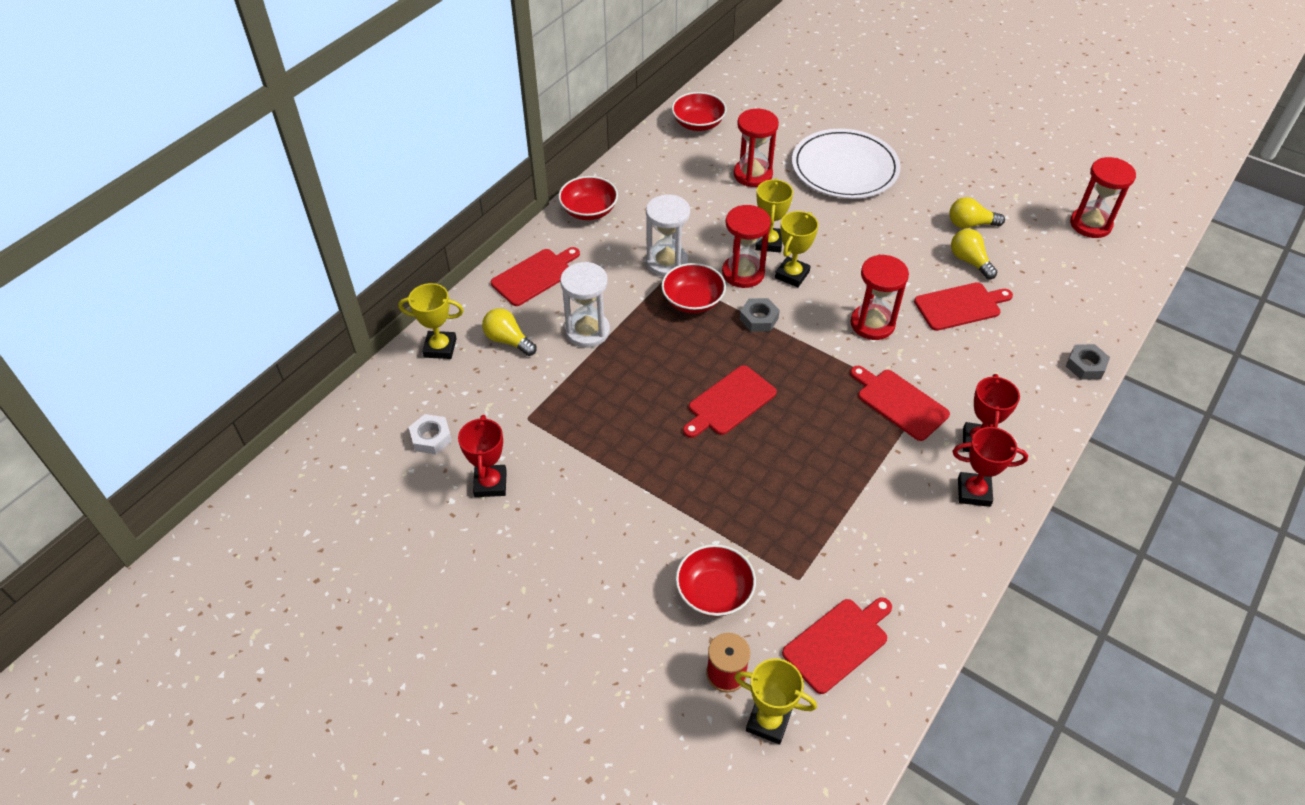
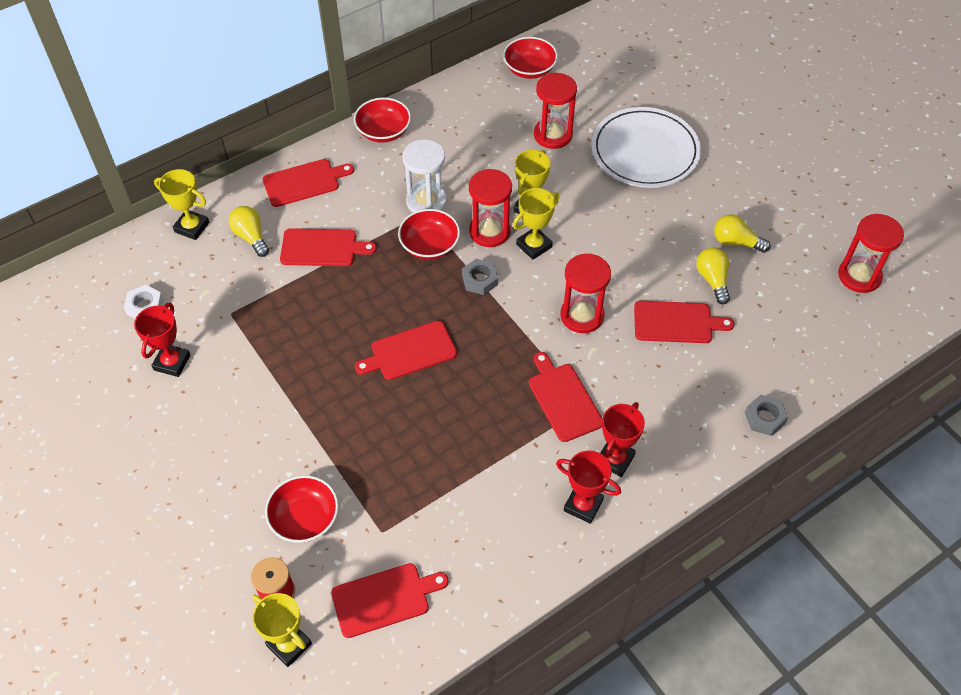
camera: 20 degrees right, 5 degrees up
(587, 331) = (322, 248): white hourglass -> red cutting board

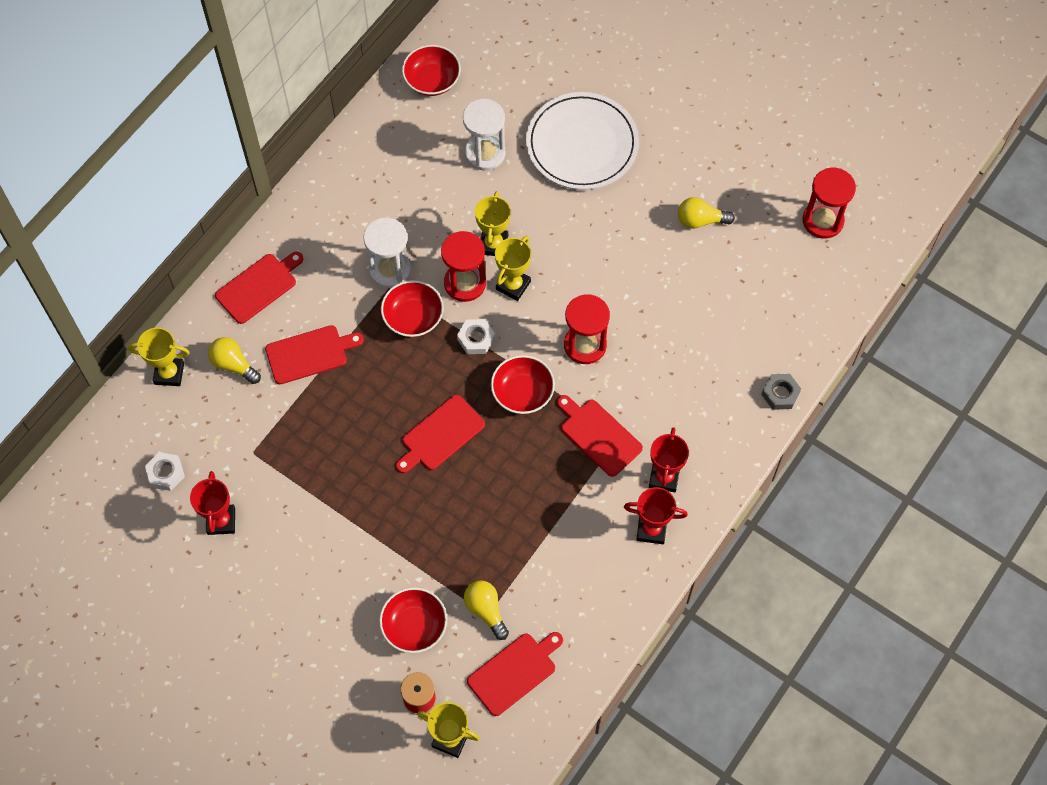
camera: 20 degrees left, 10 degrees up
(383, 131) = (313, 202): red bowl -> red bowl (522, 392)
(479, 280) = (476, 339): grey nut -> white nut
(553, 135) = (485, 153): red hourglass -> white hourglass
(676, 322) = (673, 324): red cutting board -> none
(712, 280) = (691, 268): yellow light bulb -> yellow light bulb (486, 610)

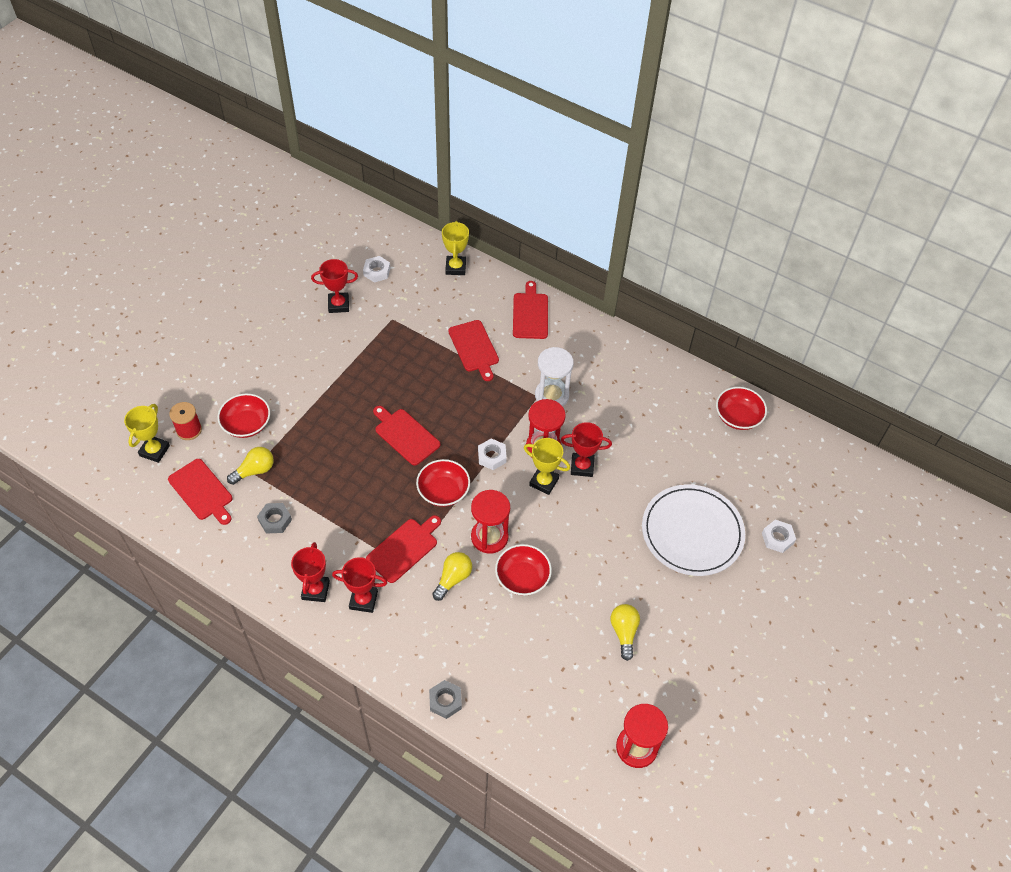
camera: 85 degrees right, 10 degrees down
(233, 364) = (463, 303): yellow light bulb -> yellow light bulb (453, 578)
(258, 286) = (530, 314): red cutting board -> red cutting board turned 135 degrees counterclockwise
(413, 317) = (509, 413): red bowl -> red bowl (522, 577)
(485, 153) = (671, 457): white hourglass -> none
(493, 244) = (582, 466): yellow trophy -> red trophy
(558, 581) = (275, 520): none -> grey nut
(591, 66) = (777, 538): none -> white nut

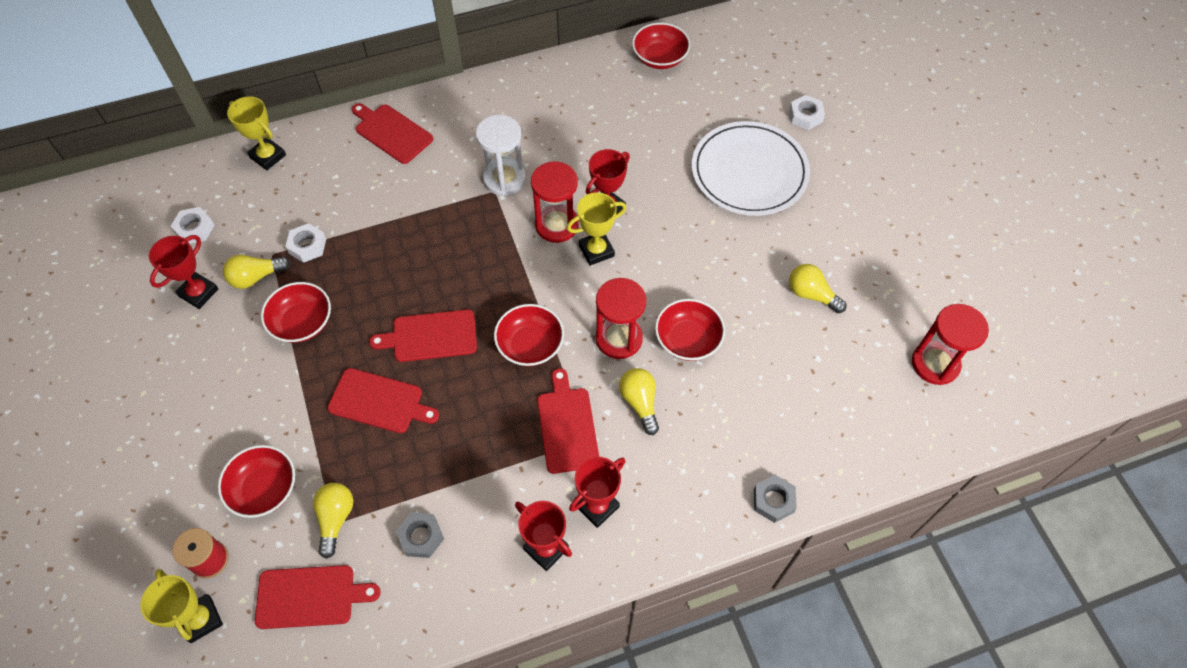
camera: 50 degrees left, 5 degrees up
(361, 366) = (302, 322): none -> red bowl
(371, 323) = (256, 277): none -> yellow light bulb
(474, 348) = (384, 205): red cutting board -> red cutting board (379, 402)
(492, 456) = (528, 275): white nut -> white nut (307, 246)

